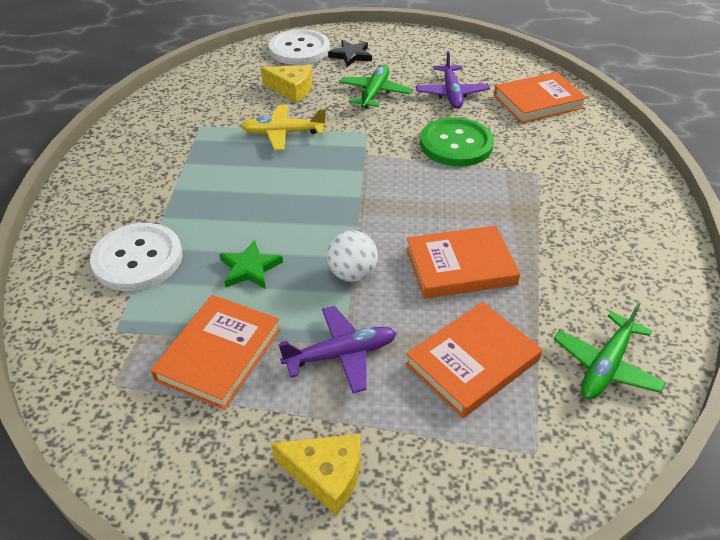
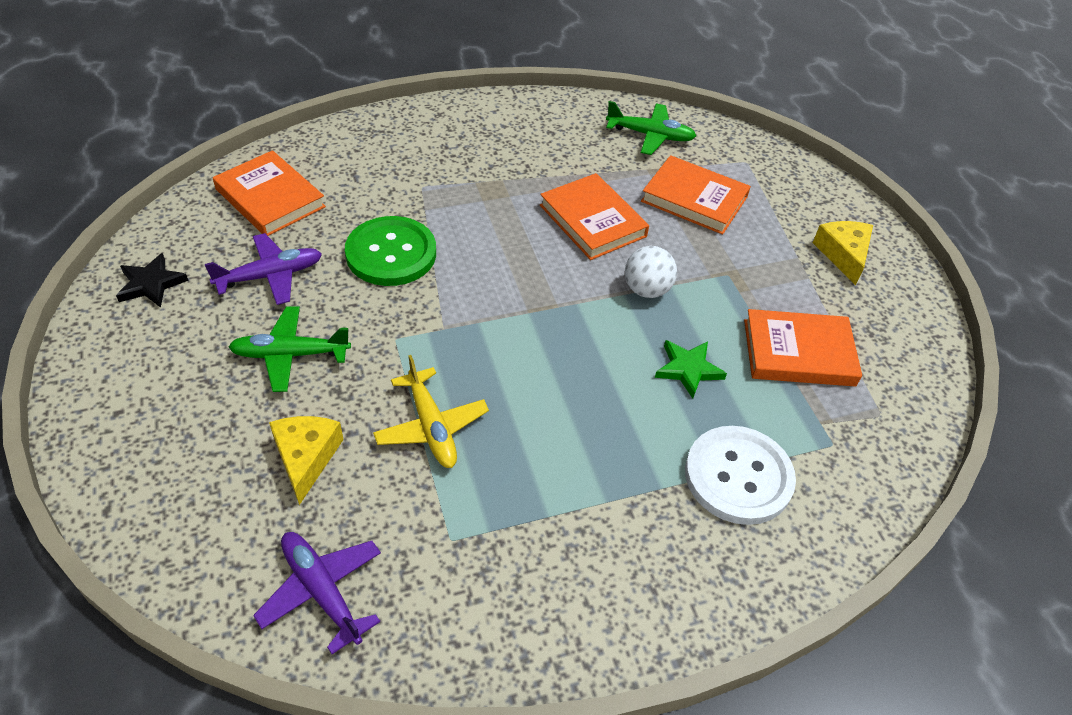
camera: 115 degrees left, 5 degrees up
(299, 49) = (162, 494): white button -> none
(341, 355) = (741, 273): purple plane -> purple plane (322, 591)
(351, 55) = (174, 413): black star -> black star (151, 284)

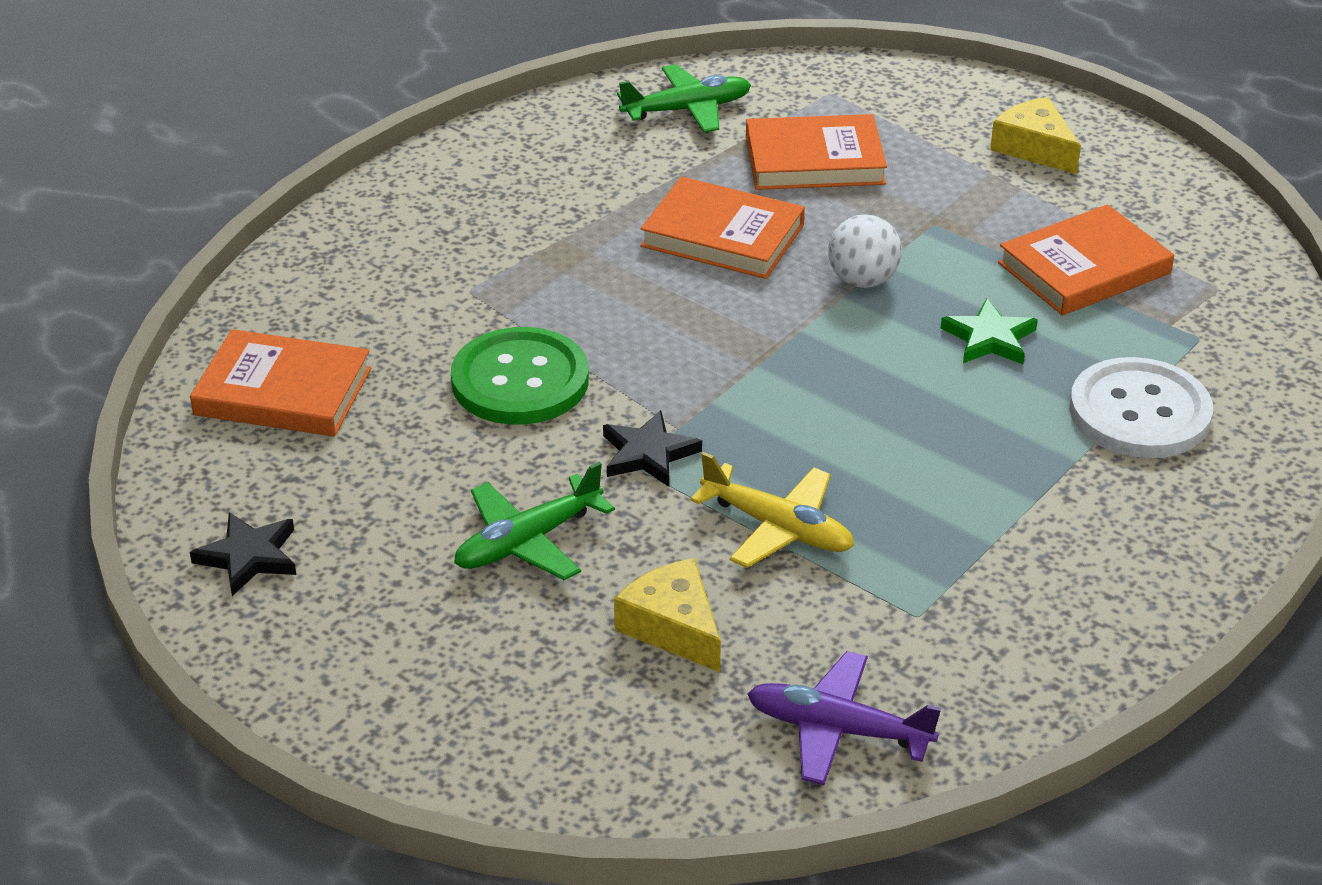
camera: 30 degrees left, 10 degrees down
(270, 276) = (397, 475): purple plane -> none
(410, 336) = (648, 454): none -> black star

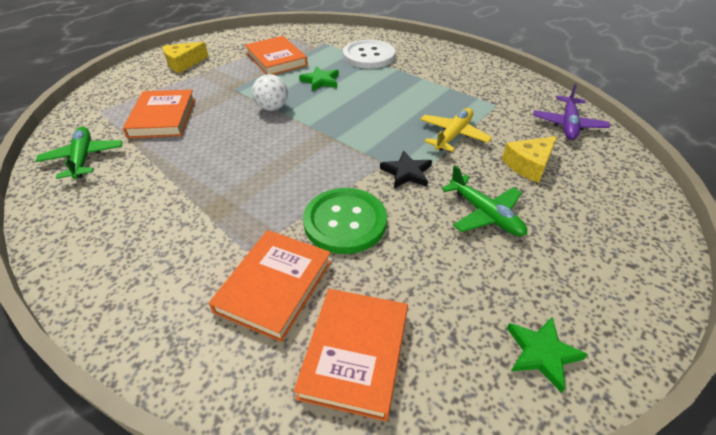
camera: 90 degrees left, 5 degrees up
(249, 557) = (542, 353): black star -> green star
(722, 236) = (221, 147): orange book -> orange book (274, 286)

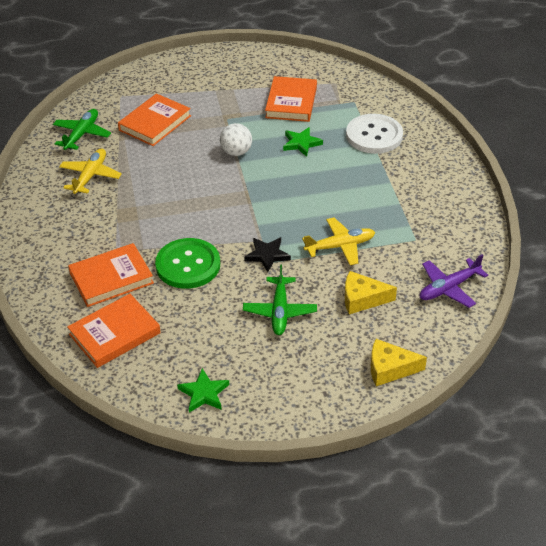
camera: 40 degrees right, 0 degrees up
(134, 192) = (90, 176): none -> yellow plane
(184, 63) = (215, 73): yellow cheese -> yellow cheese (389, 369)

